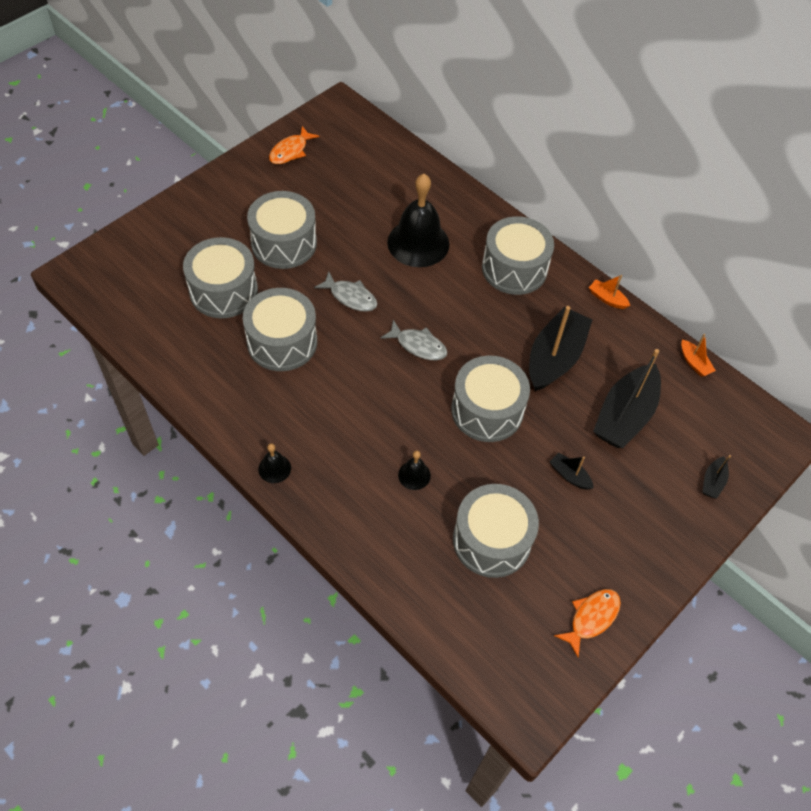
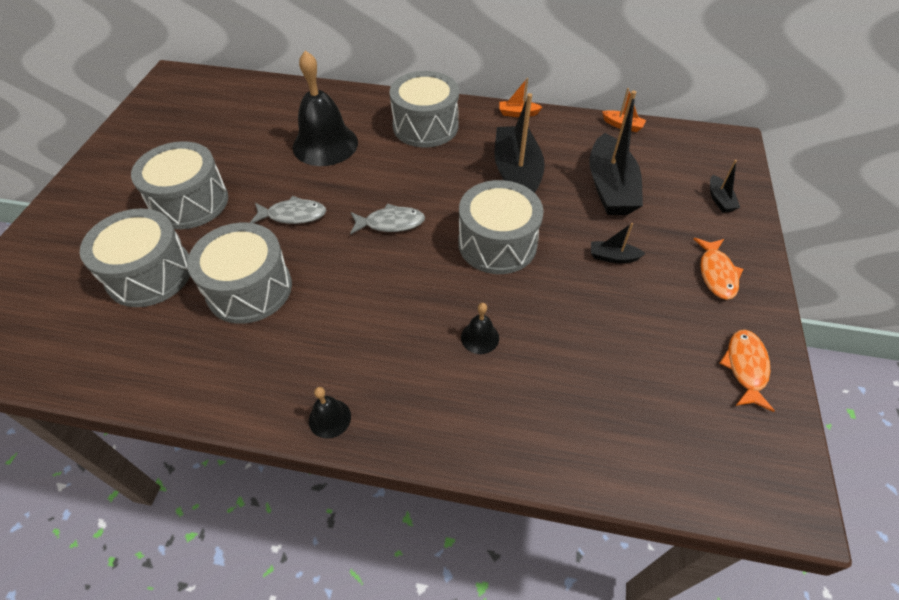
camera: 30 degrees left, 5 degrees down
(290, 151) = (145, 127): orange fish -> orange fish (716, 274)
(491, 540) = (601, 353): grey drum -> none

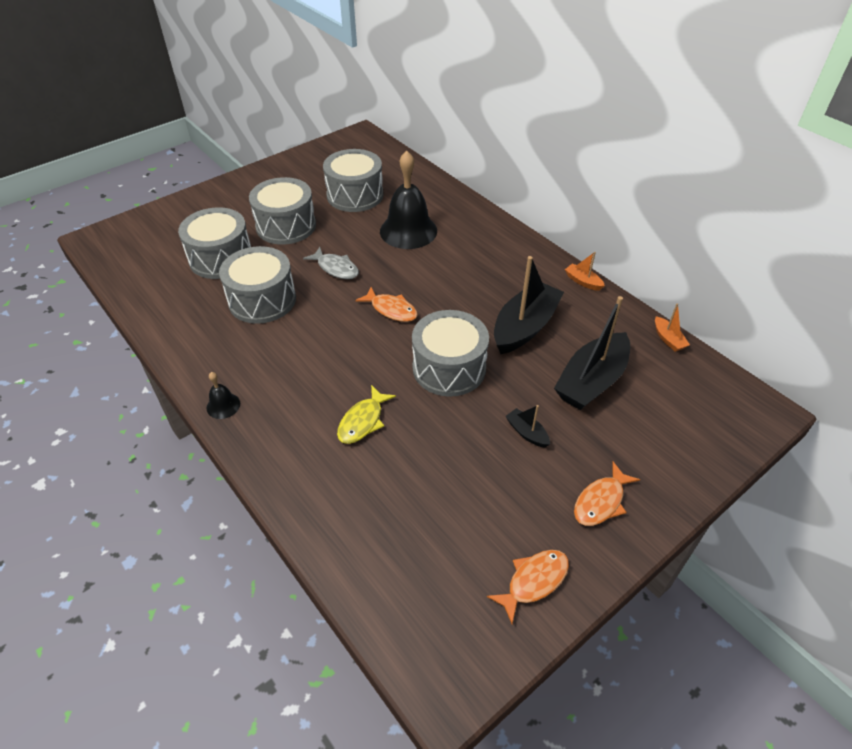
camera: 40 degrees right, 5 degrees down
(391, 223) = (391, 310): grey fish -> orange fish
(425, 126) = (495, 254): grey drum -> grey drum (355, 195)
(480, 337) = (363, 421): black bell -> yellow fish
(719, 200) = (684, 449): black boat -> none

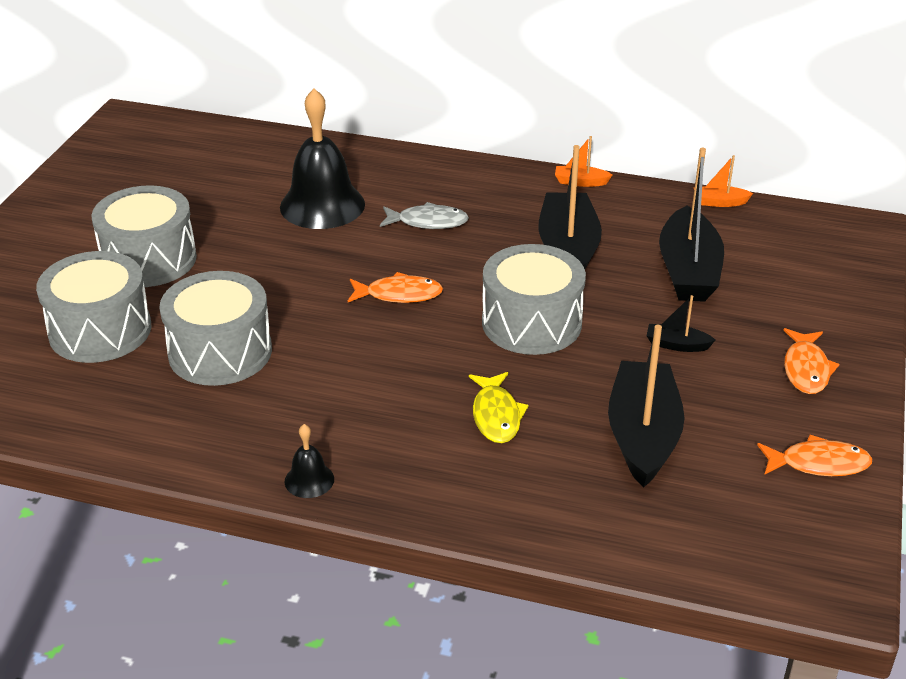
camera: 35 degrees left, 10 degrees down
(336, 268) = (277, 280): grey fish -> grey fish (428, 222)
(355, 195) = (204, 191): grey drum -> none
(436, 487) = (643, 435): none -> black boat
(534, 581) = (818, 463): orange fish -> orange fish turned 75 degrees clockwise
(668, 339) = (719, 202): orange boat -> orange boat turned 150 degrees clockwise

